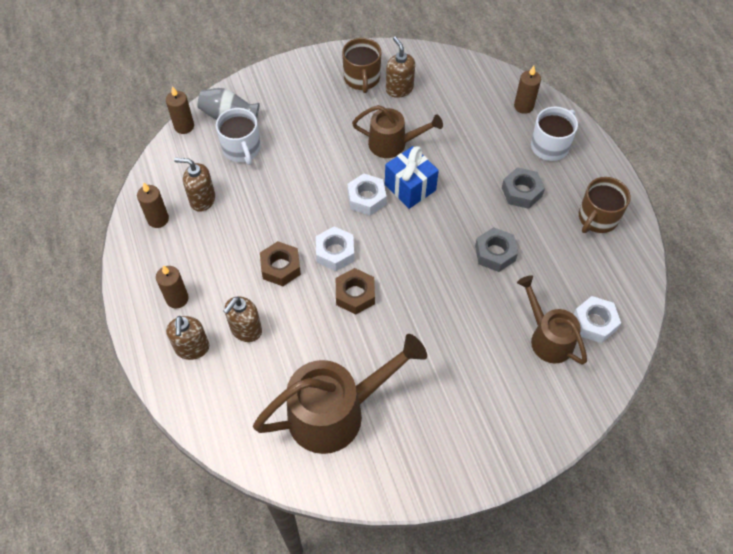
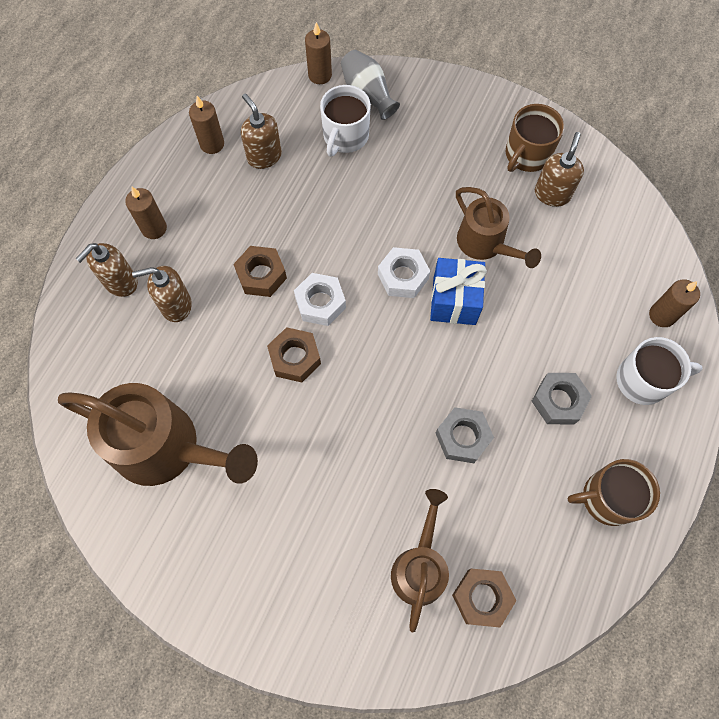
camera: 45 degrees right, 10 degrees up
(594, 323) = (482, 598): white nut -> brown nut

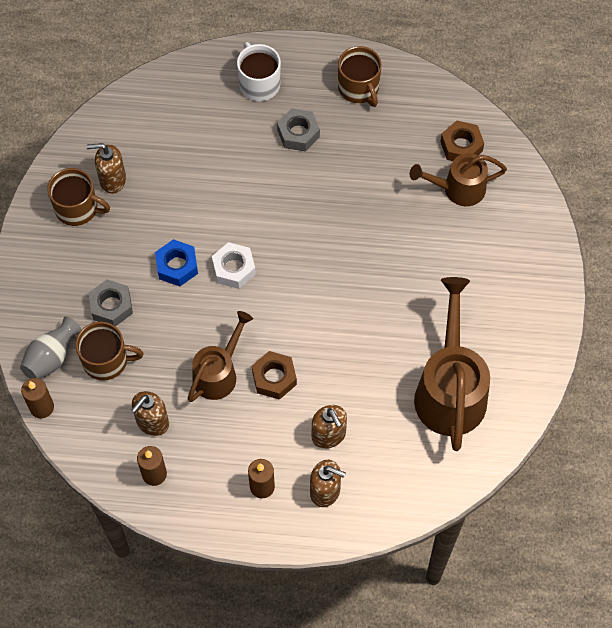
camera: 110 degrees left, 5 degrees down
(295, 358) = (338, 324): brown nut -> none
(320, 303) = (282, 323): white nut -> none
(345, 136) = (107, 360): white mug -> brown mug
(426, 224) = (177, 266): none -> blue nut
(454, 301) = (241, 225): blue gift -> none
(463, 437) = (353, 188): grey nut -> grey nut (111, 306)
(486, 245) = (180, 216): brown watering can -> brown watering can (219, 373)
(662, 315) = (199, 82): brown candle -> none

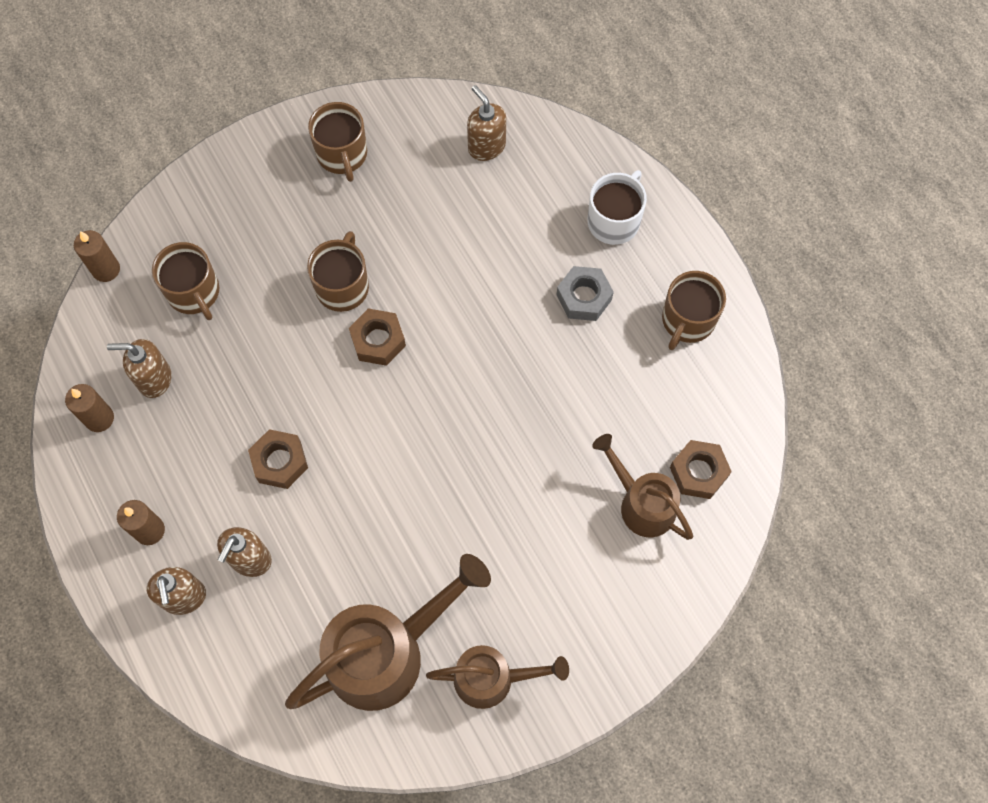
camera: 55 degrees right, 5 degrees up
(52, 357) = (165, 242): grey vase -> none
(111, 306) = (256, 257): grey nut -> none
(112, 180) = (397, 163): brown soap dispenser -> brown soap dispenser (486, 146)
(177, 266) = (343, 286): blue nut -> brown mug
(219, 373) = (250, 404): brown watering can -> brown watering can (493, 678)
(234, 269) = (378, 340): white nut -> brown nut

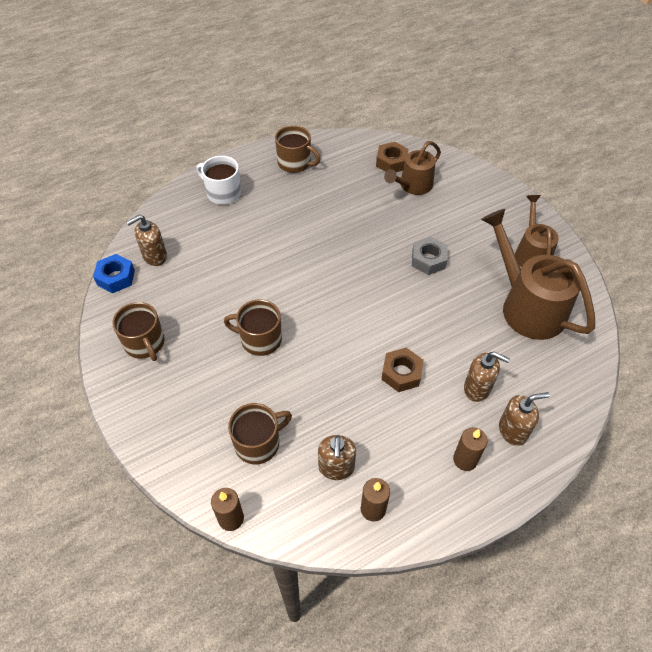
camera: 90 degrees left, 15 degrees down
(342, 154) = (145, 343): brown mug -> brown mug turned 75 degrees clockwise
(378, 340) = (305, 316): brown nut -> none
(450, 106) = (116, 277): none -> blue nut
(584, 297) = (277, 208): grey nut -> grey nut (428, 260)

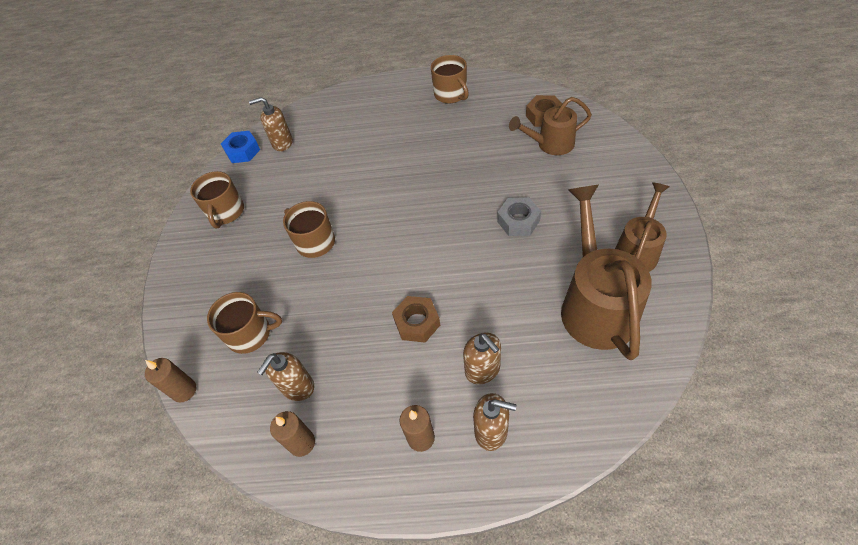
camera: 35 degrees right, 0 degrees up
(223, 193) = (371, 105): white mug -> none

